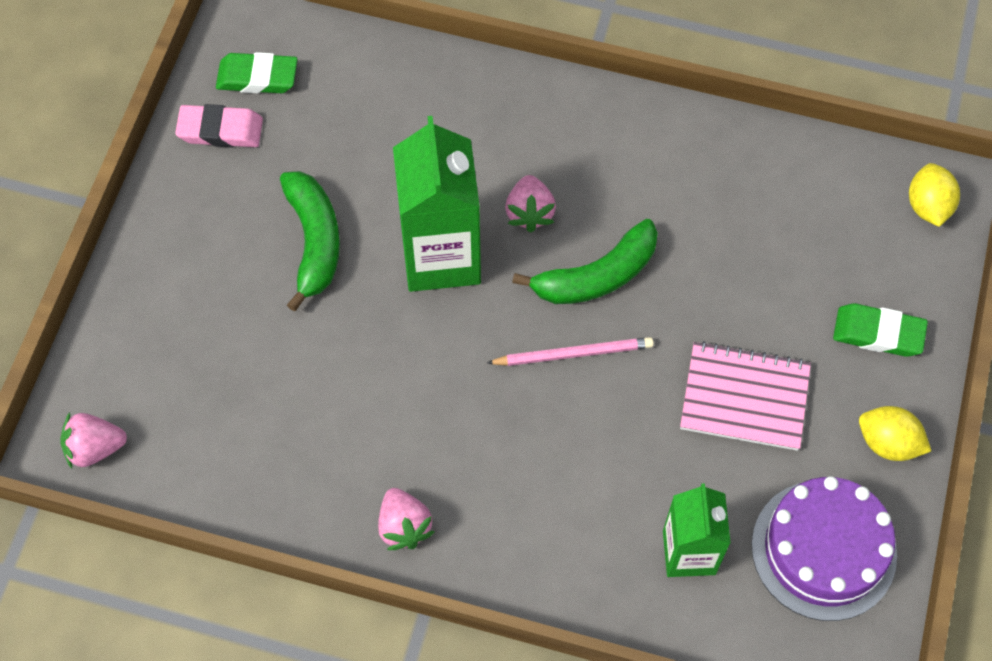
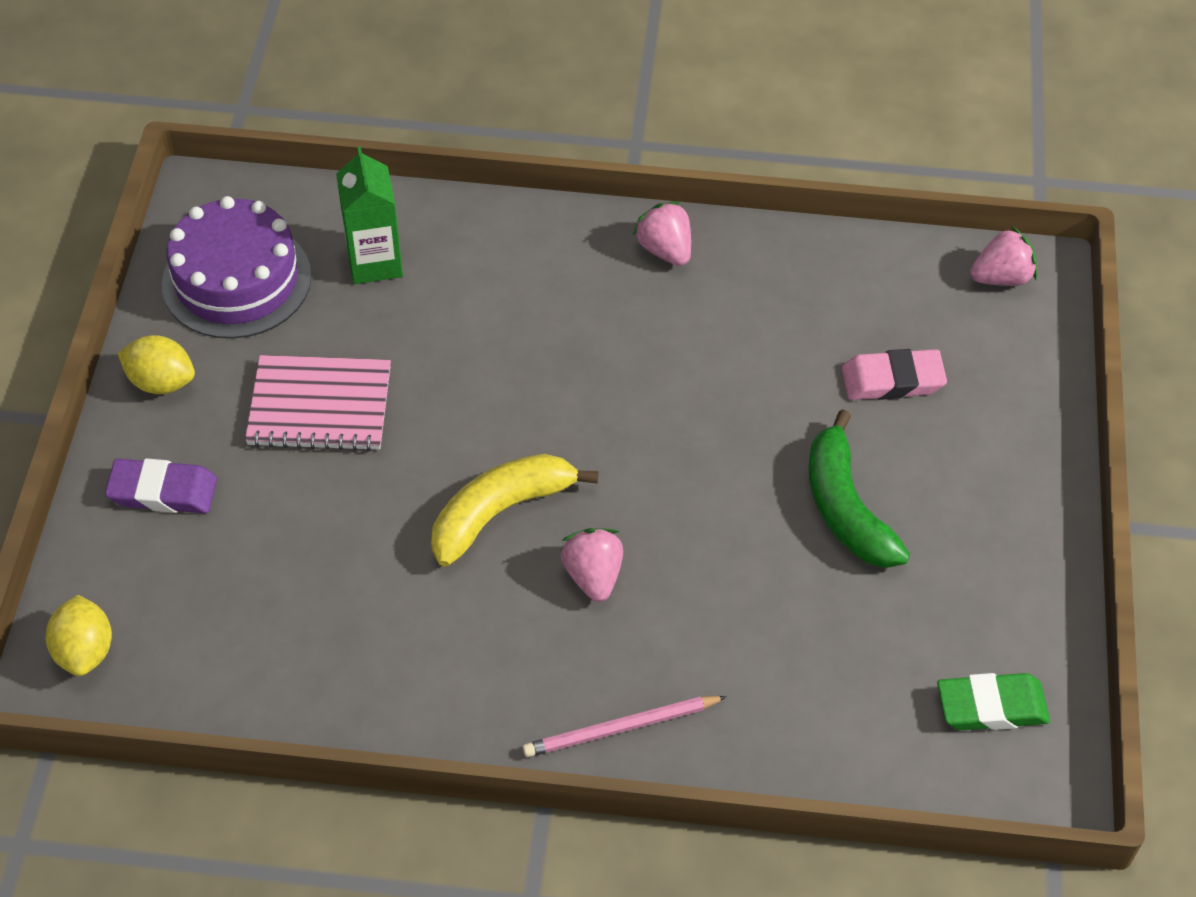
camera: 170 degrees right, 10 degrees down
(220, 130) = (1010, 628): pink eraser -> pink eraser (892, 380)
(441, 256) = (690, 510): green carton -> none
(573, 354) = (516, 426): pink pencil -> pink pencil (620, 728)
(597, 276) = (500, 513): green banana -> yellow banana
(878, 333) = (163, 491): green eraser -> purple eraser

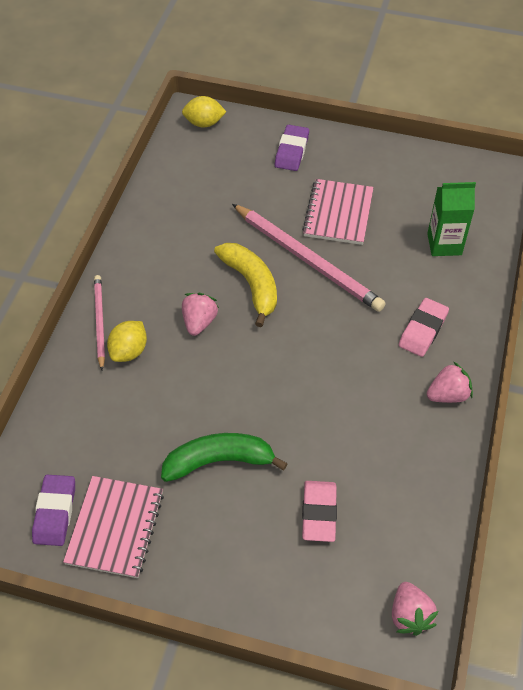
camera: 100 degrees right, 0 degrees up
(161, 382) = (363, 152): yellow lemon -> yellow lemon (129, 351)
(236, 280) = (433, 184): purple cake -> none
(433, 439) = (307, 260): none -> pink pencil
(554, 282) = (423, 330): none -> pink eraser
(593, 576) = (199, 322): pink strawberry -> pink strawberry turned 75 degrees counterclockwise
(990, 620) = (115, 527): none -> pink notebook
(991, 706) = (55, 512): green eraser -> purple eraser

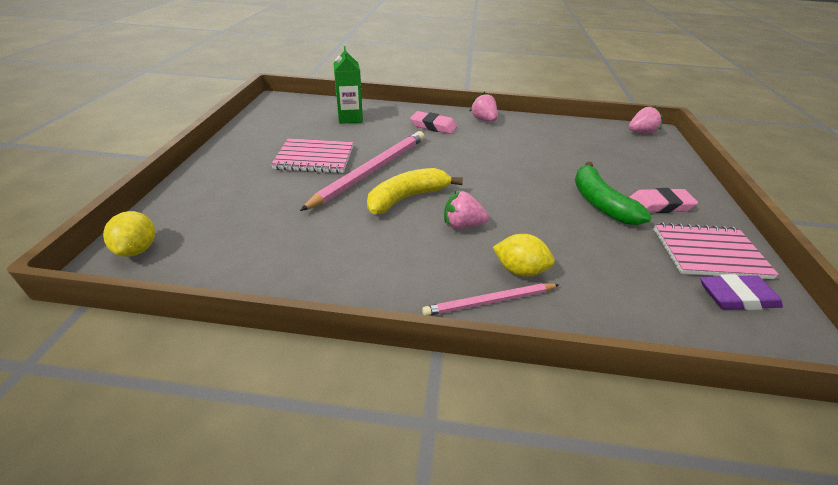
camera: 100 degrees left, 15 degrees down
(291, 151) = (220, 184): purple eraser -> none
(319, 513) = (604, 160): pink eraser -> pink eraser (660, 205)

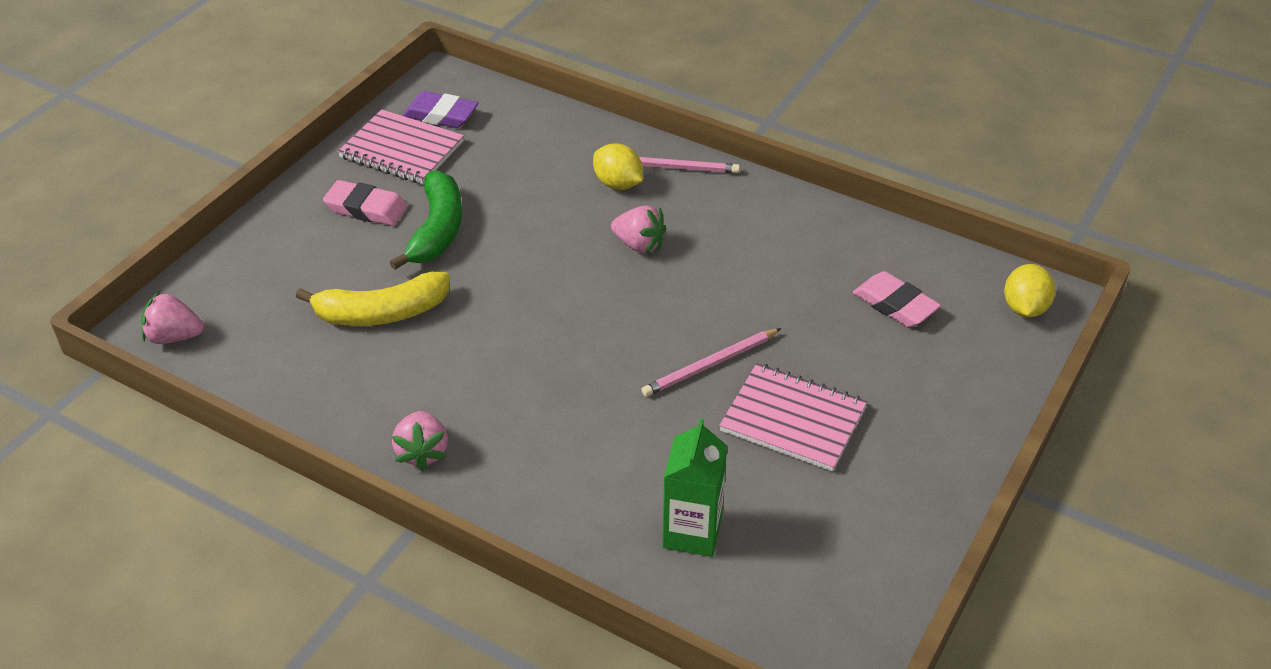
camera: 155 degrees left, 5 degrees up
(372, 171) = (710, 365): pink pencil -> pink pencil, size x0.56
(407, 198) = (684, 300): yellow banana -> yellow banana (382, 313)
(433, 126) = (538, 457): pink eraser -> pink eraser (895, 305)

